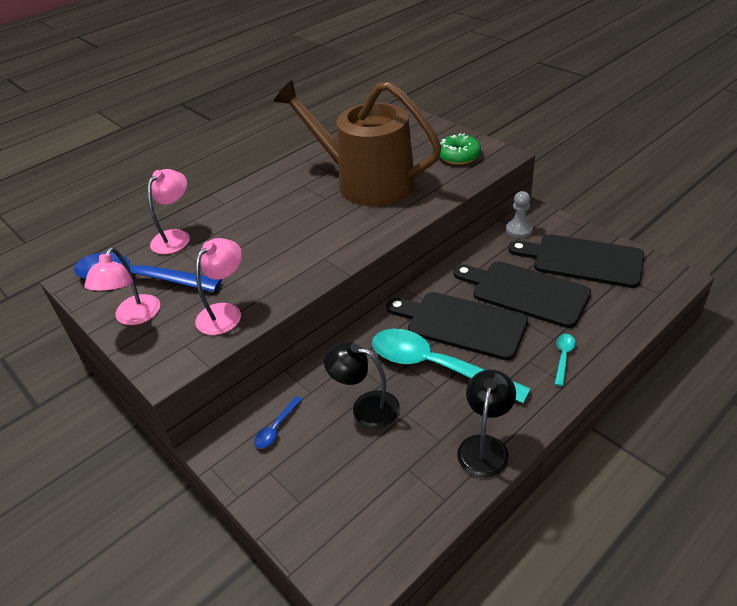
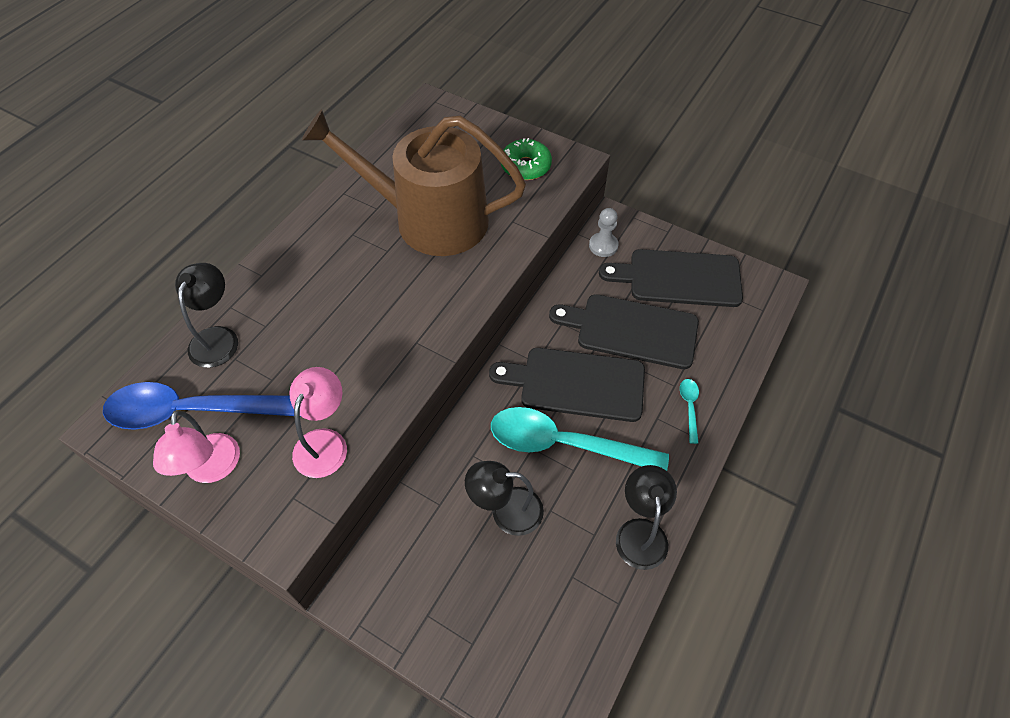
camera: 20 degrees left, 15 degrees up
(176, 237) = (217, 337): pink lamp -> black lamp
(276, 428) = (417, 558): blue spoon -> none

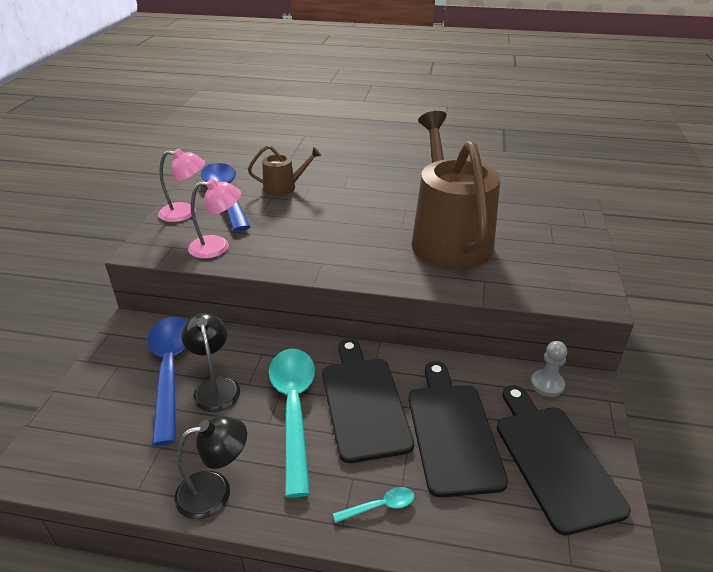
camera: 70 degrees right, 20 degrees down
(211, 469) = (185, 213): pink lamp -> pink lamp turned 150 degrees counterclockwise
(217, 337) = (284, 187): black lamp -> brown watering can
(461, 555) = (170, 371): none -> blue spoon
(525, 166) = (557, 273): green donut -> none

